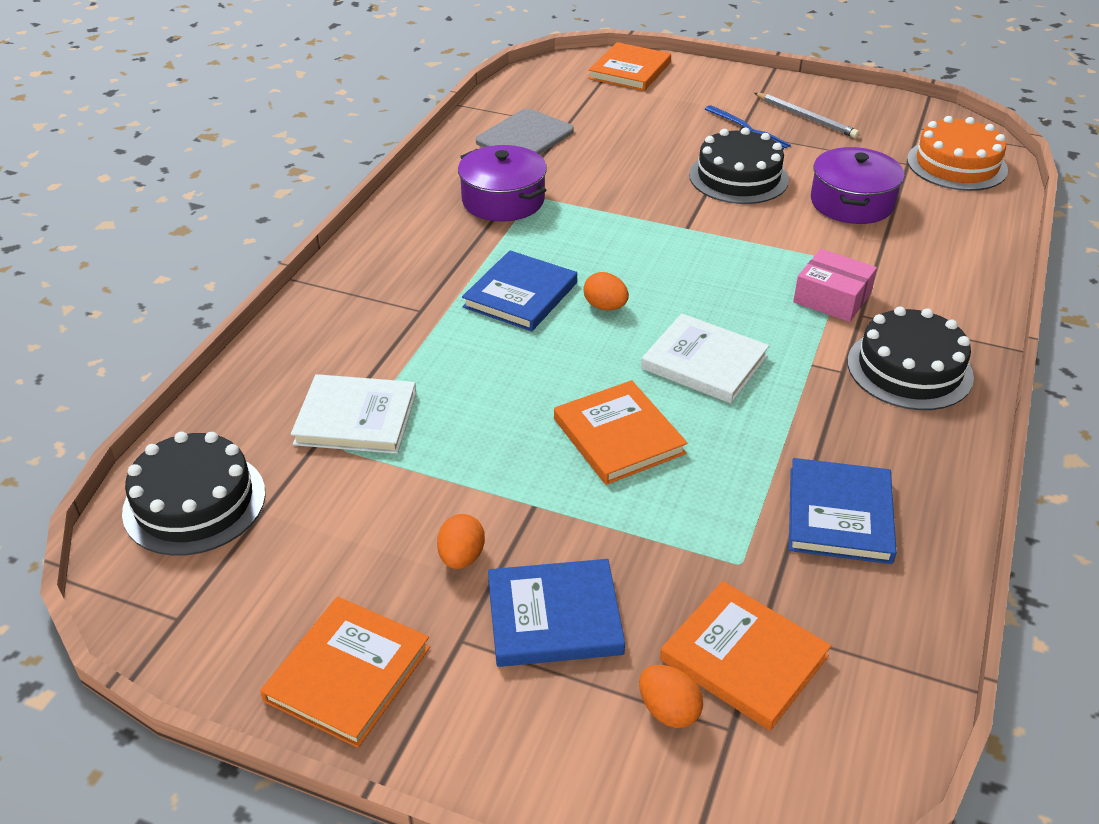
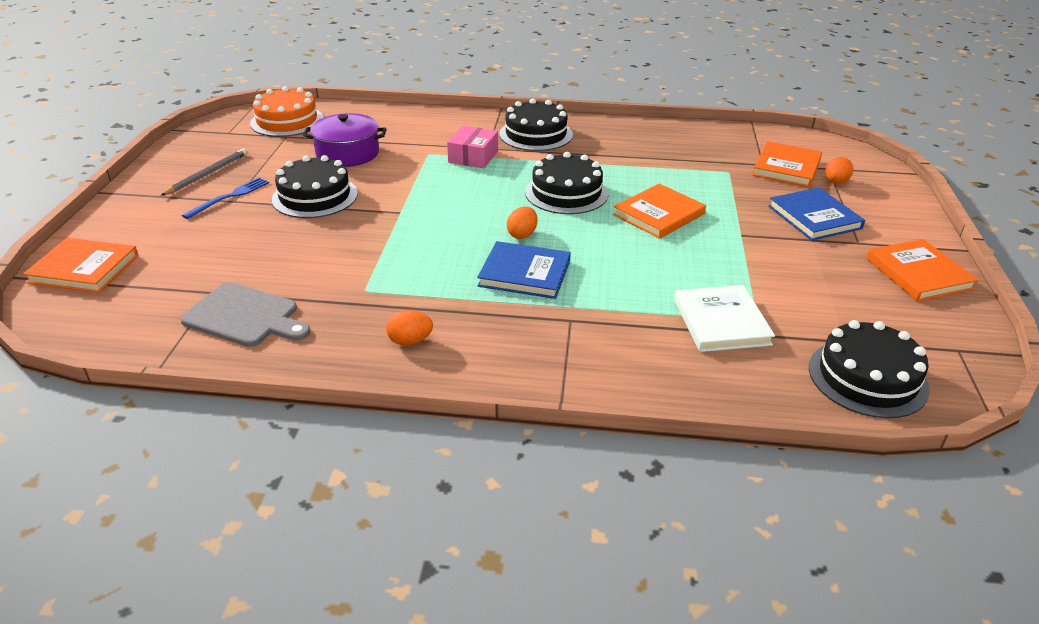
camera: 105 degrees left, 5 degrees down
(348, 674) = (918, 273): orange book -> orange book turned 60 degrees clockwise
(461, 557) = (803, 252): orange egg -> orange egg (410, 341)
(503, 200) = (375, 307): purple pot -> none
(704, 362) = (566, 193): white book -> black cake
(839, 515) = (671, 149): blue book -> none

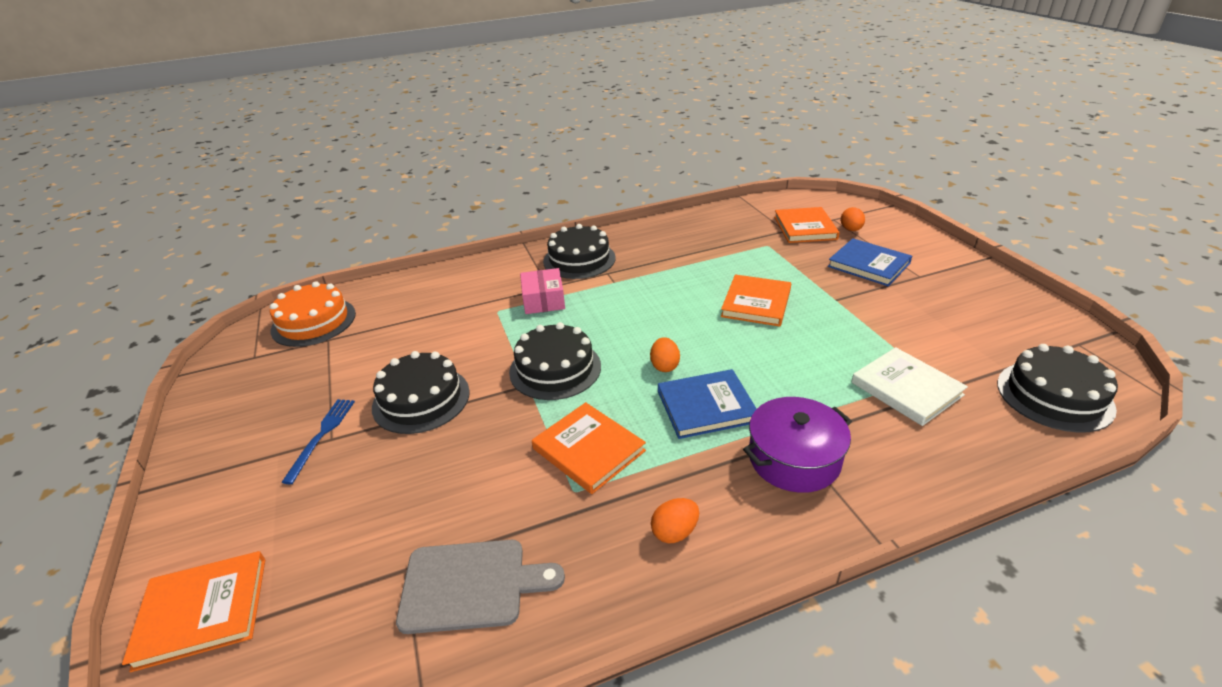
camera: 25 degrees left, 0 degrees up
(207, 174) = (270, 416): grey pencil -> none
(347, 153) = (414, 337): purple pot -> purple pot (794, 458)
(566, 193) = (661, 309): black cake -> black cake (555, 369)
(918, 273) = (984, 288): orange book -> orange book (589, 449)

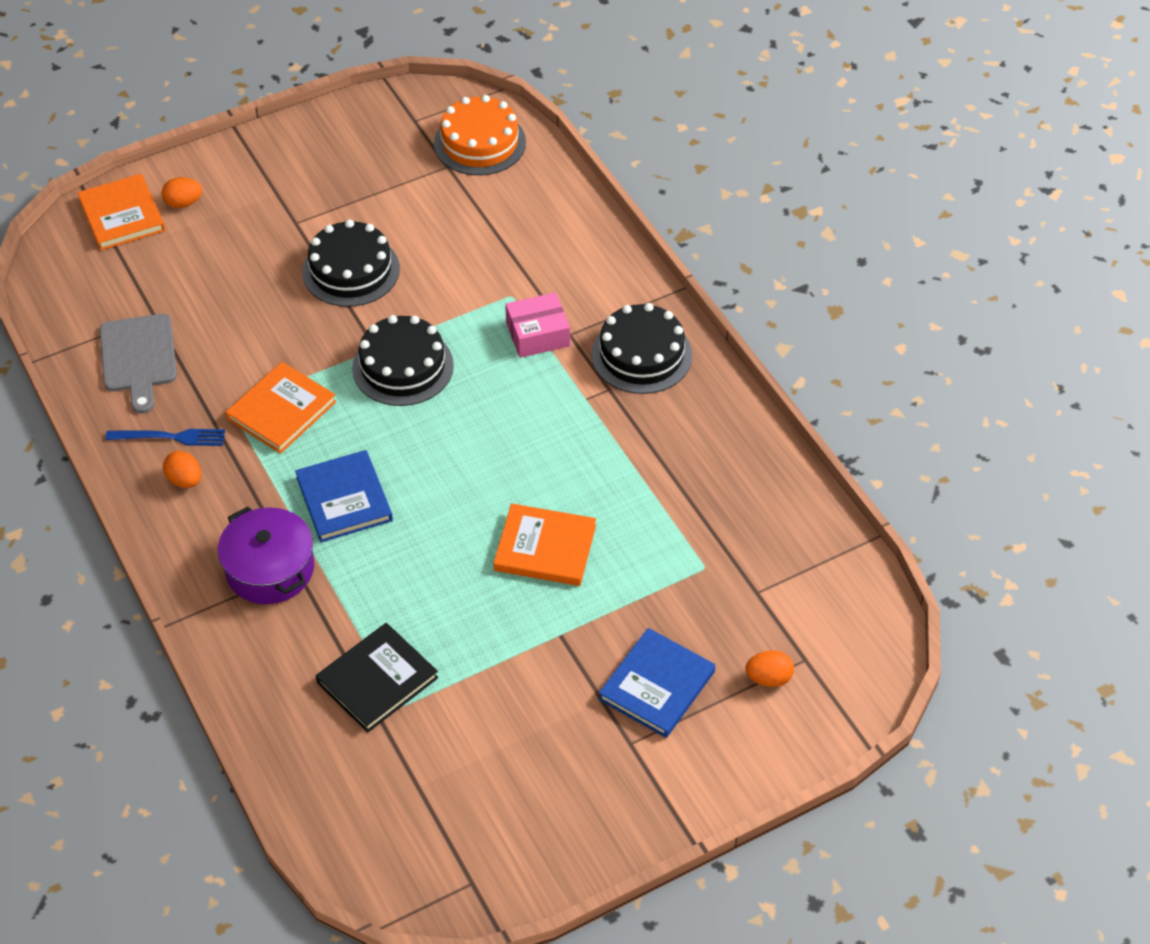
camera: 80 degrees right, 15 degrees up
(321, 436) = (299, 215): blue fork -> blue fork (170, 437)
(664, 366) = (411, 461): orange egg -> orange egg (183, 203)
(805, 228) = (768, 618): orange book -> none
(906, 389) = (377, 680): white book -> black book
(1054, 395) = (368, 820): black cake -> none

